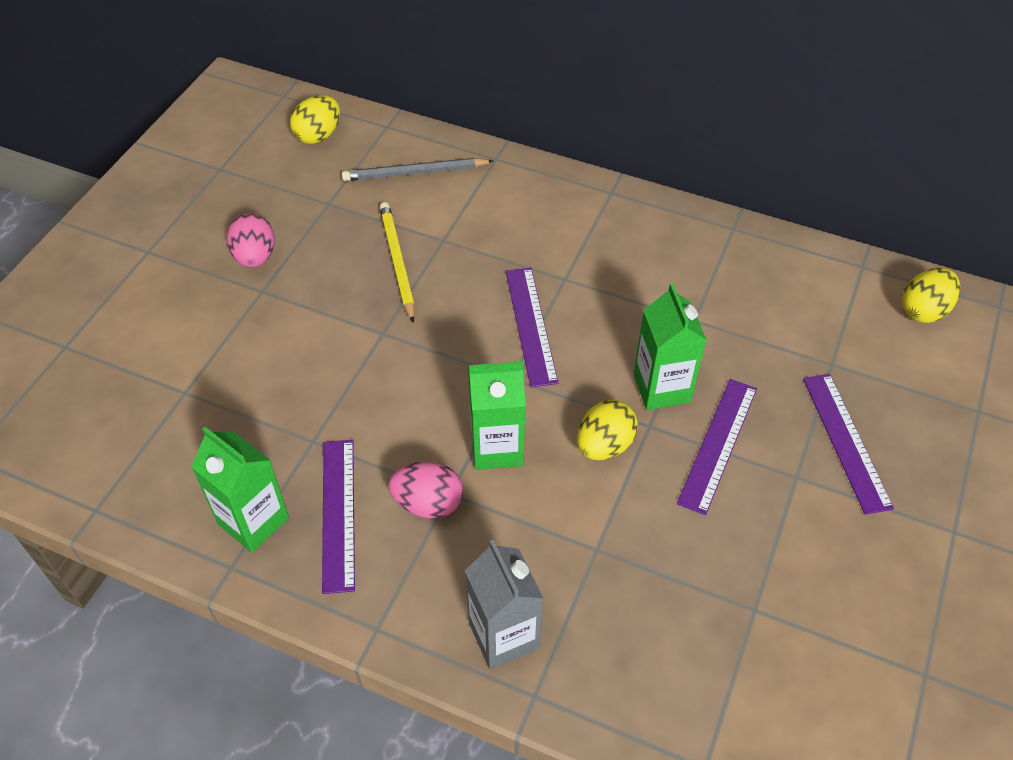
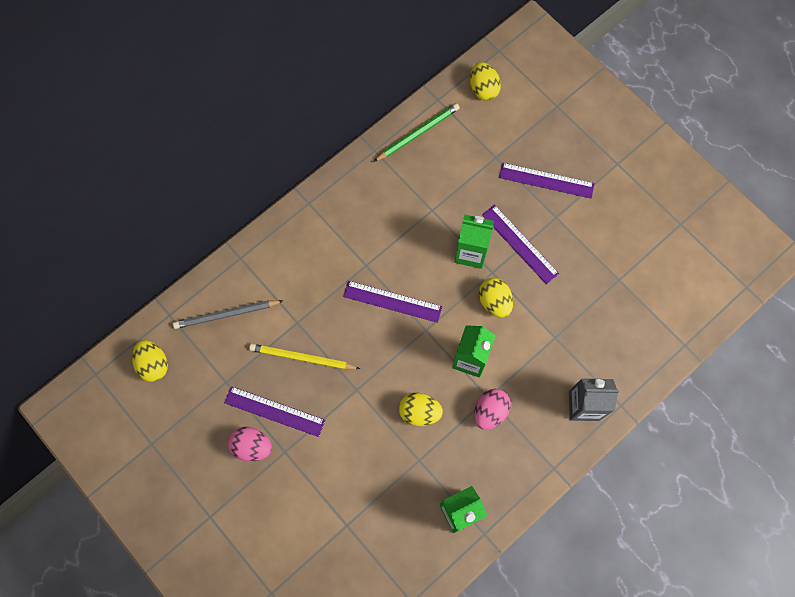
camera: 65 degrees left, 20 degrees up
(338, 513) = (475, 463): purple ruler -> purple ruler (274, 411)
(384, 415) = (419, 412): none -> yellow egg
(415, 173) = (226, 315): grey pencil -> grey pencil turned 60 degrees clockwise
(794, 263) = (418, 133): none -> green pencil

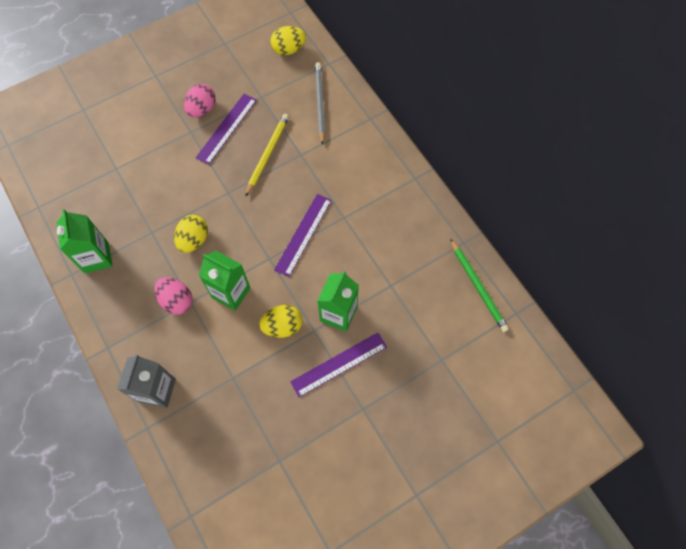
camera: 100 degrees right, 5 degrees down
(483, 89) = (525, 363): yellow egg -> none
(546, 180) = (406, 408): purple ruler -> none

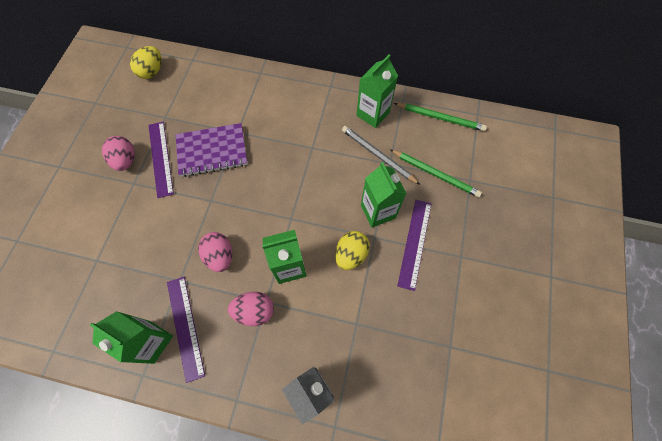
camera: 45 degrees left, 0 degrees up
(194, 240) = (220, 256): yellow egg -> pink egg
(267, 154) = (212, 151): yellow pencil -> purple notebook
(303, 234) = (297, 182): purple ruler -> purple ruler (185, 327)
(319, 103) = (214, 89): grey pencil -> grey pencil (378, 156)
(418, 328) = (435, 174): none -> green pencil
(423, 232) = (373, 114): none -> green carton

